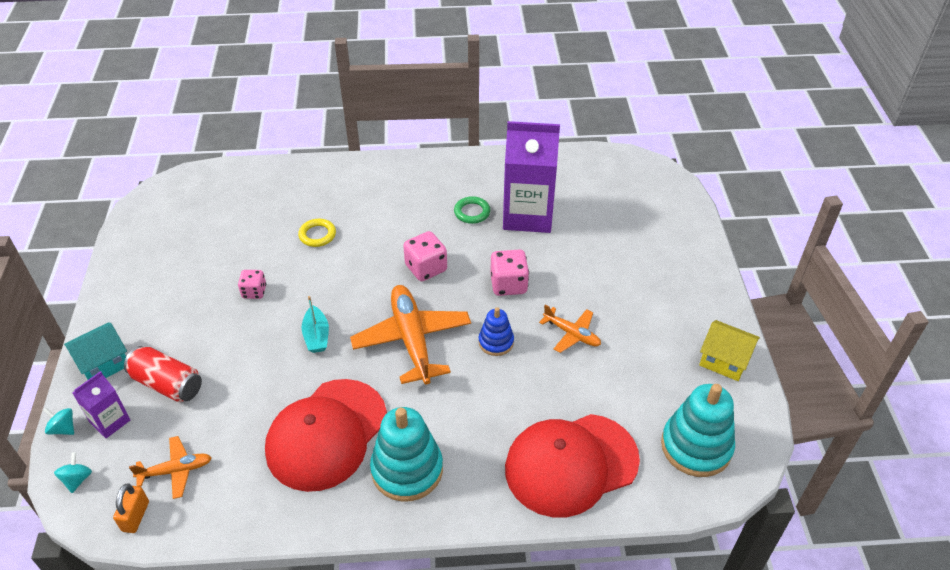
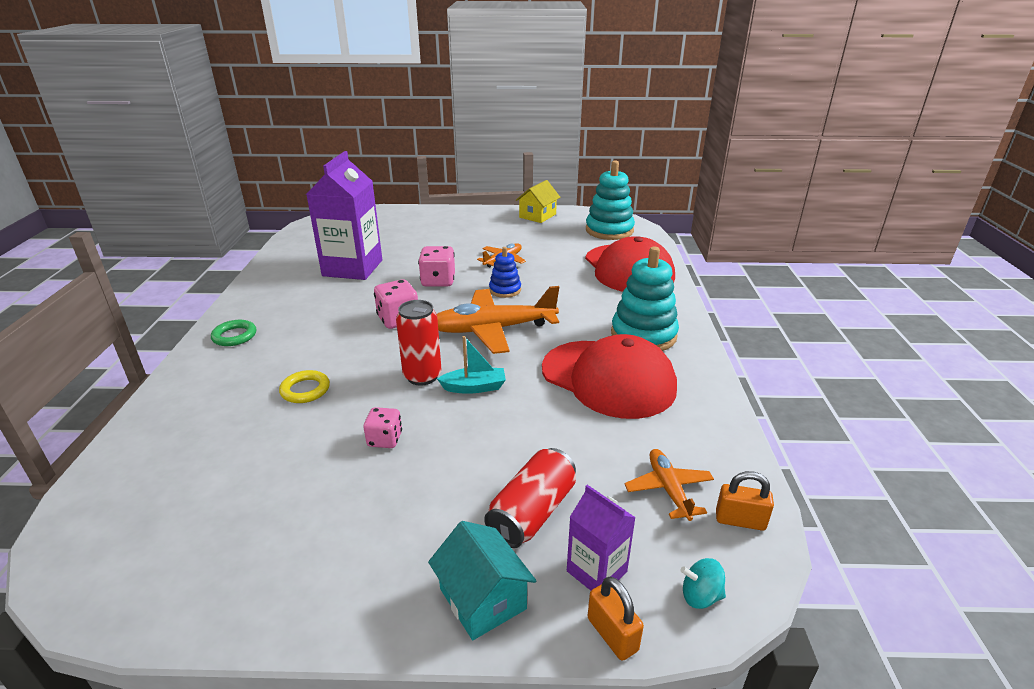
camera: 85 degrees left, 15 degrees down
(63, 428) = (612, 634): turquoise spinning top -> orange padlock
(334, 300) = (422, 376): none -> red can
(472, 212) = (331, 293): green ring -> green ring (234, 336)

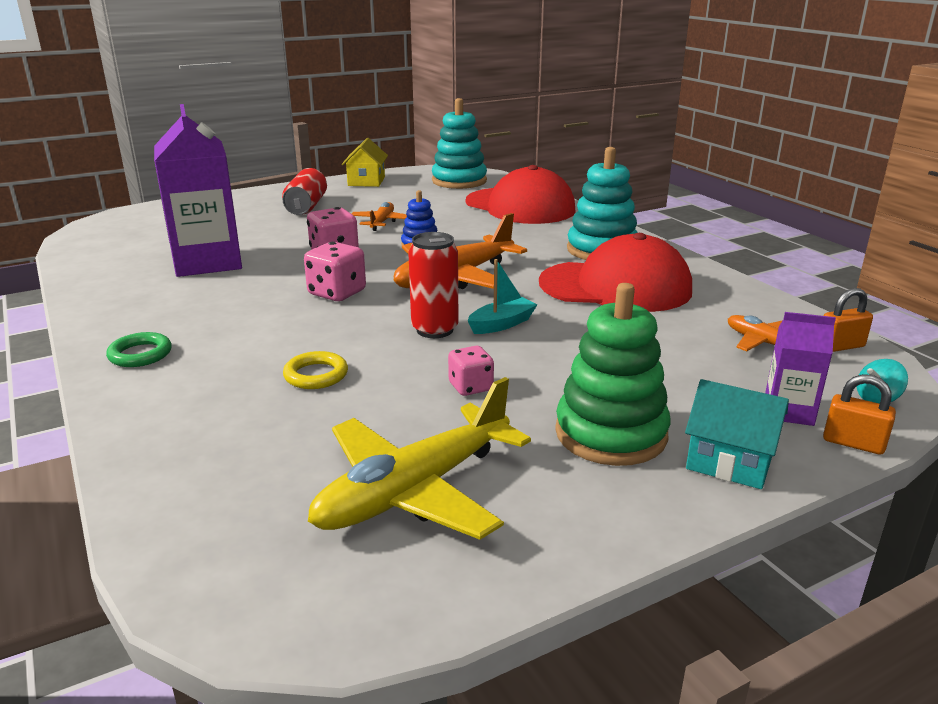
camera: 30 degrees left, 5 degrees down
(248, 516) = (414, 491): none -> yellow plane
(427, 527) = (611, 434): none -> green stacking toy
(532, 512) = (685, 393): red can -> red can (306, 207)

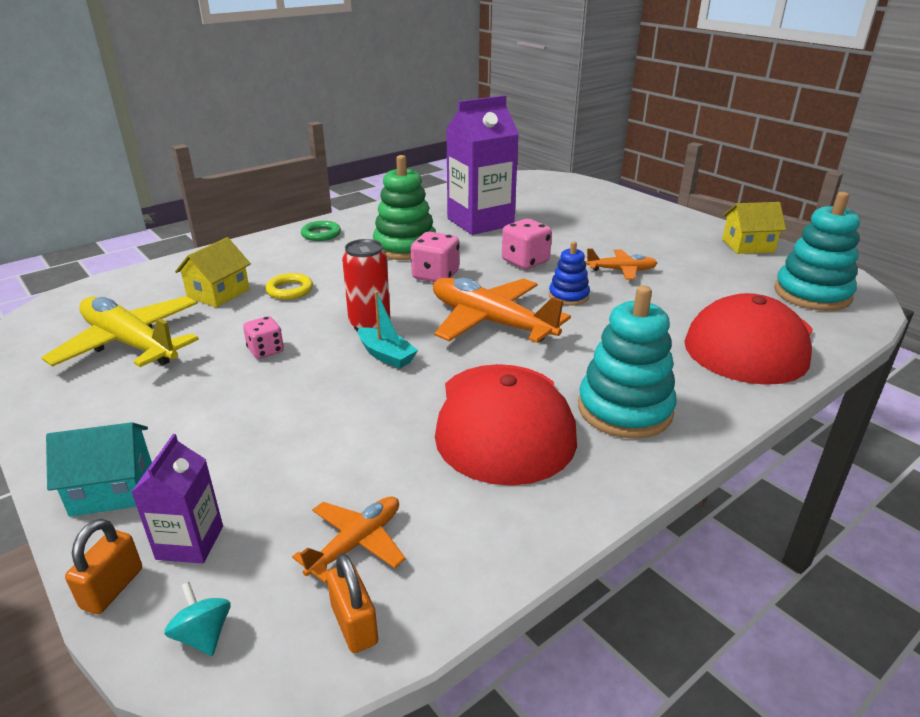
camera: 80 degrees right, 5 degrees up
(290, 428) = (218, 293): none -> yellow house
(306, 207) = (638, 232): red can -> none
(611, 434) = (177, 421): green stacking toy -> green stacking toy (405, 247)
(730, 461) = (112, 489): turquoise house -> turquoise house turned 60 degrees clockwise

